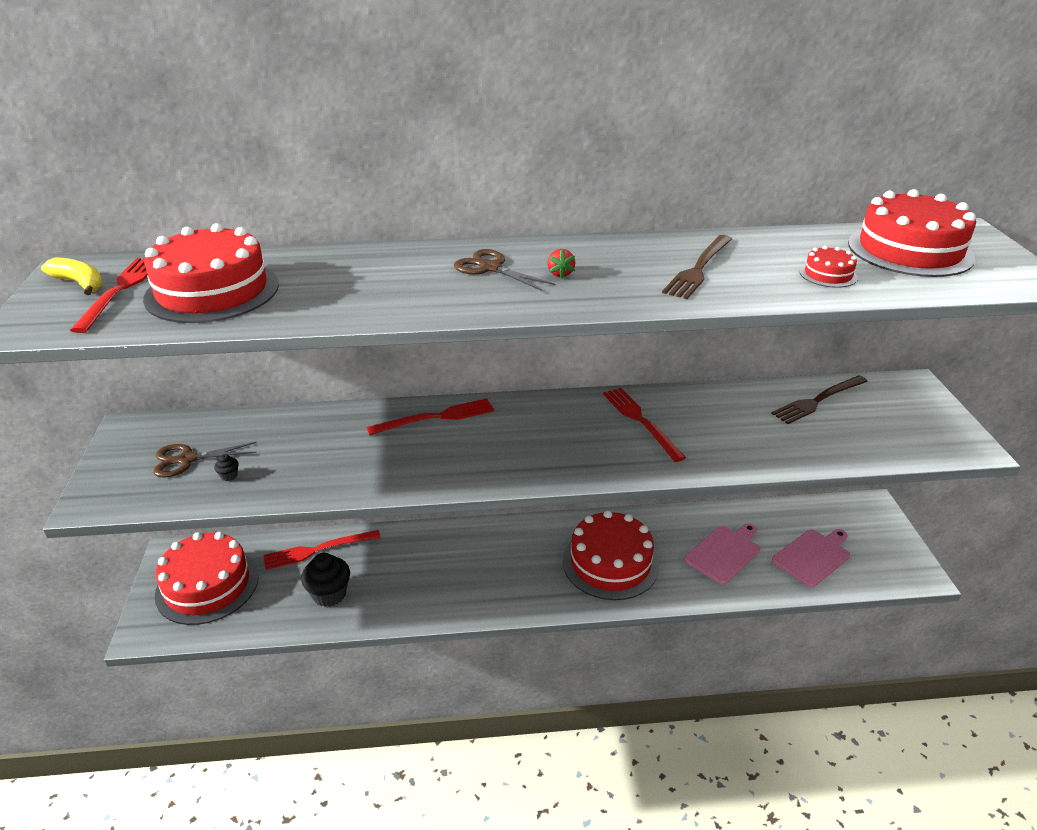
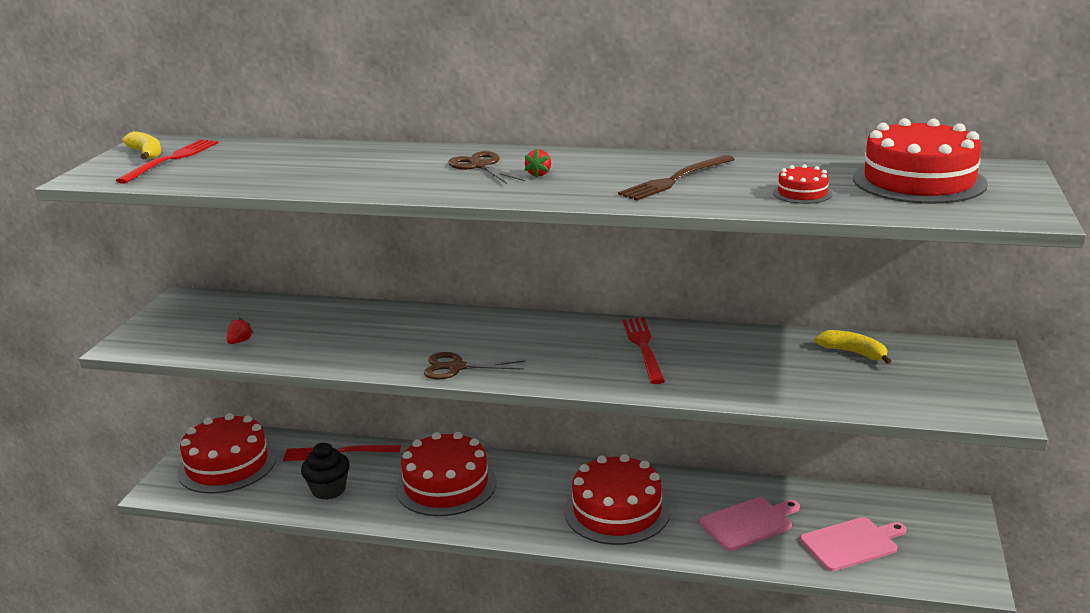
camera: 20 degrees right, 10 degrees down
(187, 459) = (214, 326): brown scissors -> brown scissors (456, 367)
(212, 291) = (239, 165): red cake -> red cake (446, 485)
(229, 476) = (240, 341): black cupcake -> red strawberry
(436, 418) = (446, 321): red fork -> none
(818, 400) = (853, 353): brown fork -> yellow banana

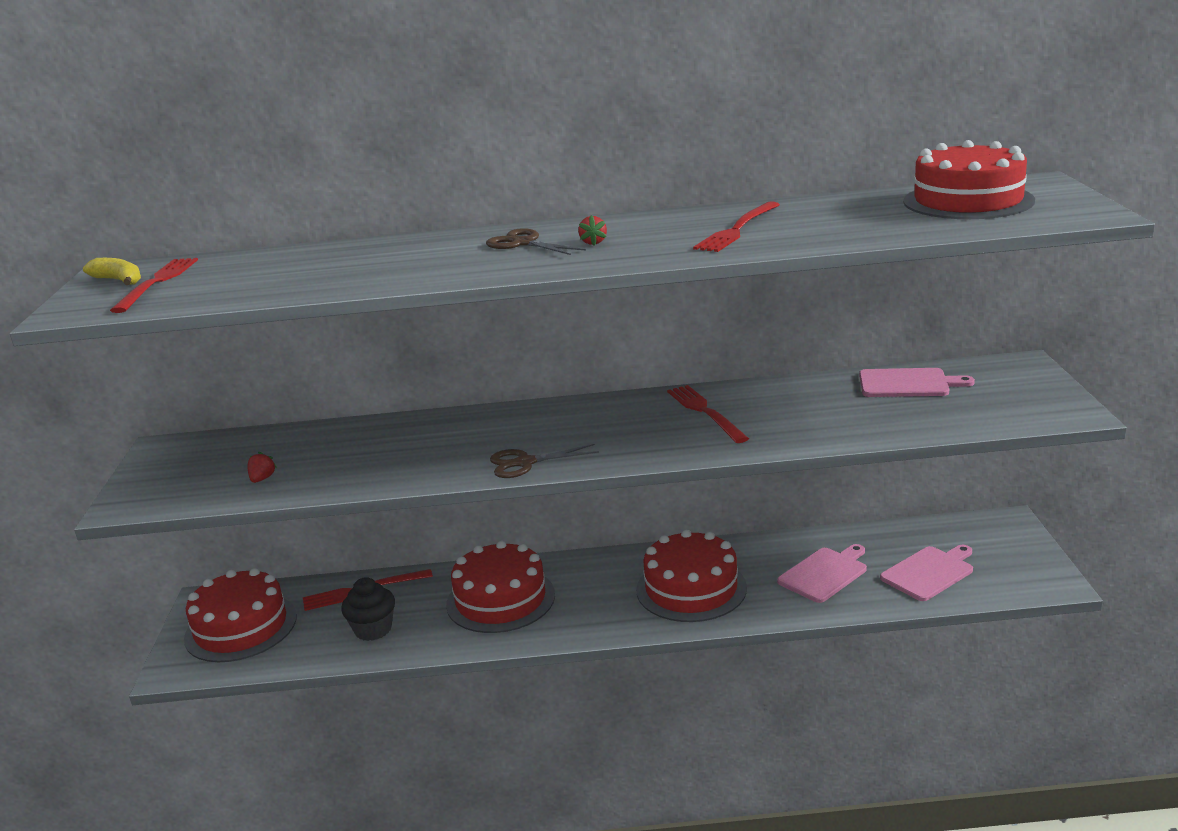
camera: 15 degrees left, 0 degrees up
(675, 179) = (737, 229): brown fork -> red fork
(802, 193) = (872, 224): red cake -> none
(853, 353) = (908, 384): yellow banana -> pink cutting board

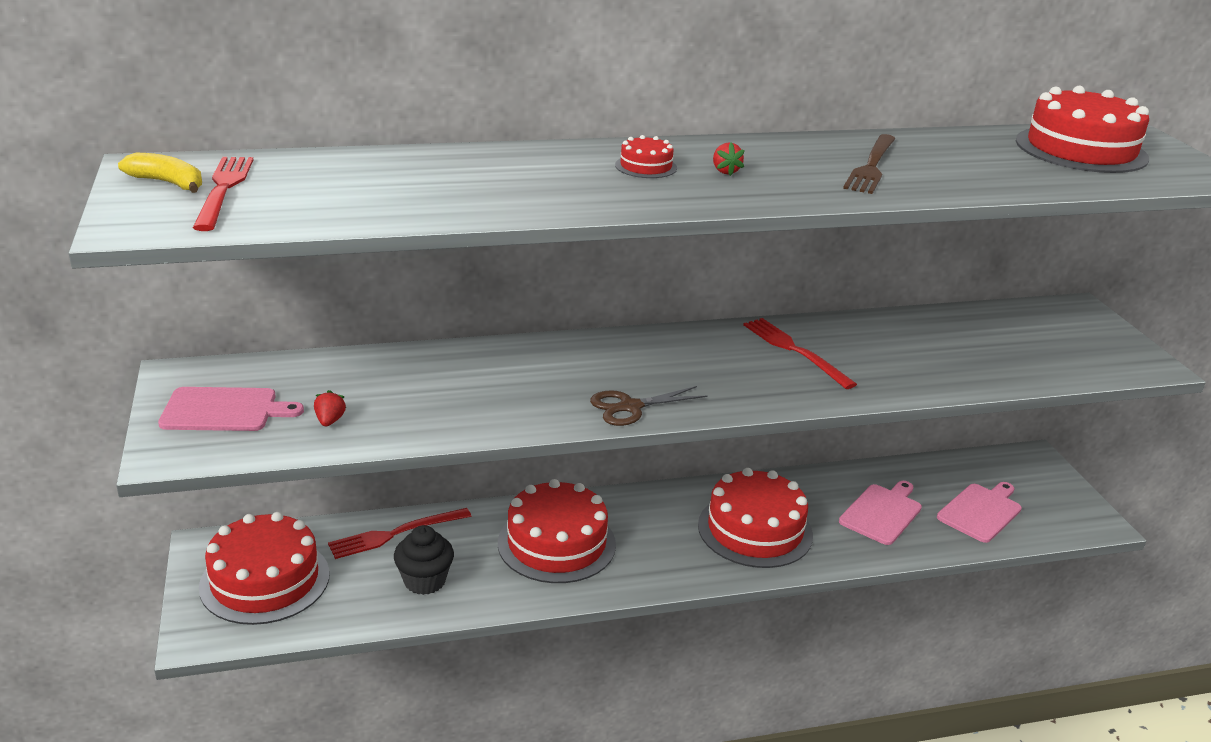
camera: 15 degrees left, 5 degrees up
(523, 243) = (646, 166): brown scissors -> red cake
(737, 229) = (871, 166): red fork -> brown fork
(908, 384) = (982, 325): pink cutting board -> pink cutting board (224, 410)

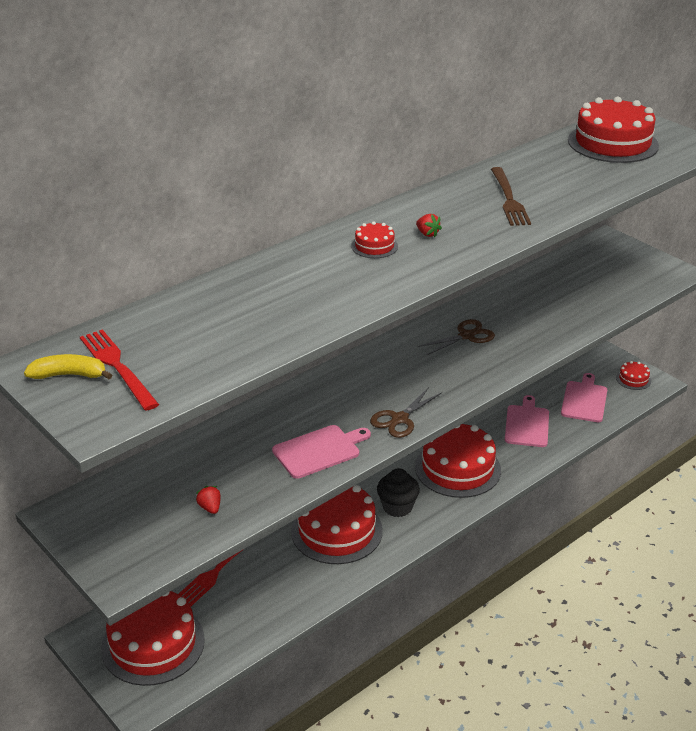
camera: 25 degrees left, 5 degrees up
(224, 410) = (125, 529): pink cutting board -> pink cutting board (319, 451)
(424, 581) = (268, 596): black cupcake -> black cupcake (397, 507)
(795, 351) = (466, 336): red fork -> brown scissors
(1068, 510) = (633, 379): none -> red cake

